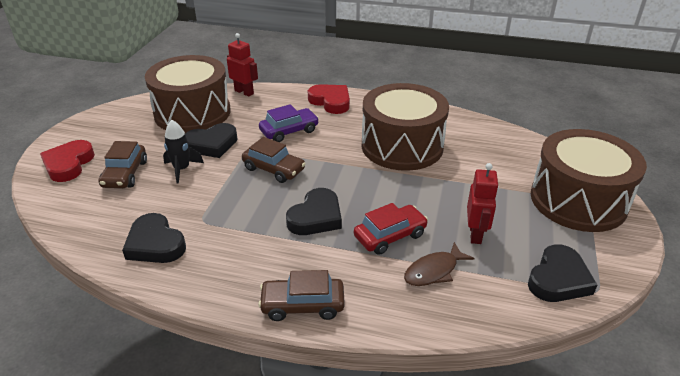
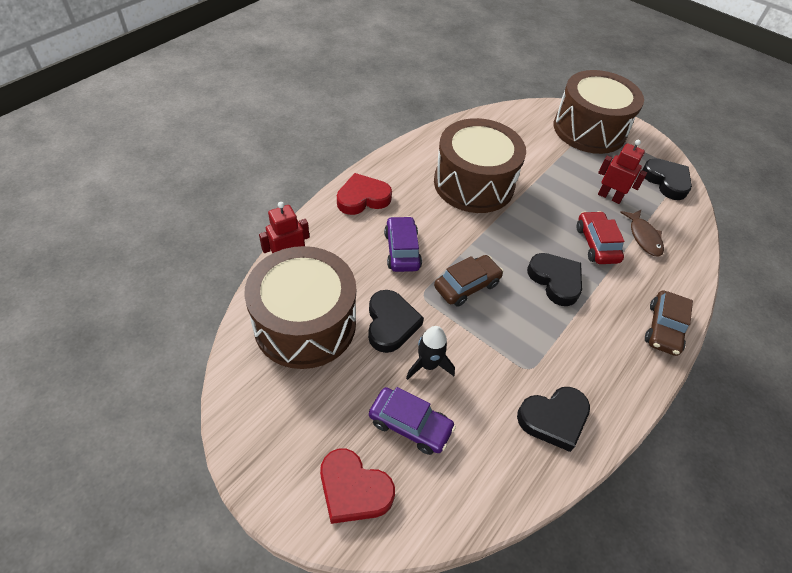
camera: 70 degrees left, 15 degrees up
(125, 174) = (410, 425): brown car -> purple car

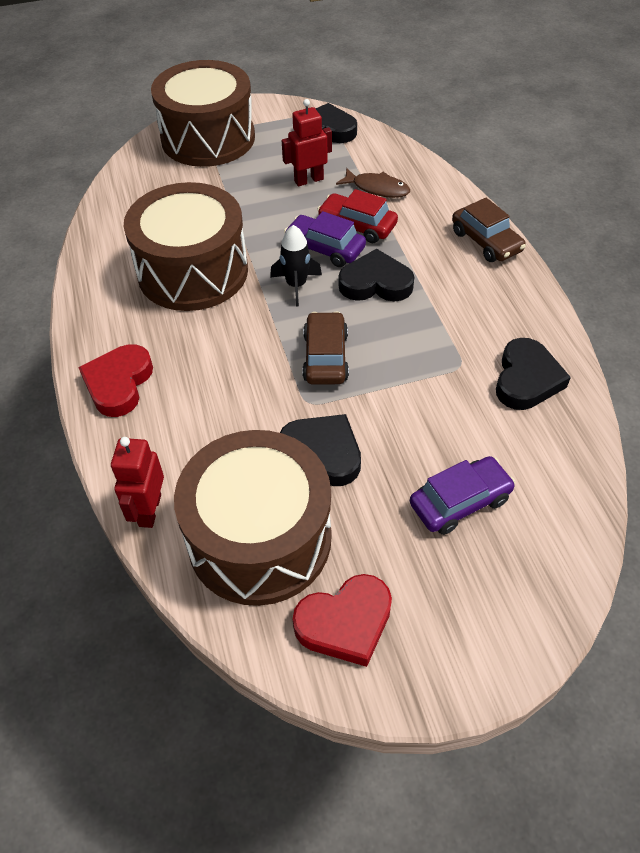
camera: 50 degrees left, 0 degrees up
(353, 489) = (503, 594): red heart -> red heart (345, 622)
(402, 250) = (231, 388): purple car -> purple car (325, 248)
(428, 365) = (399, 446): black rocket -> black rocket (296, 285)

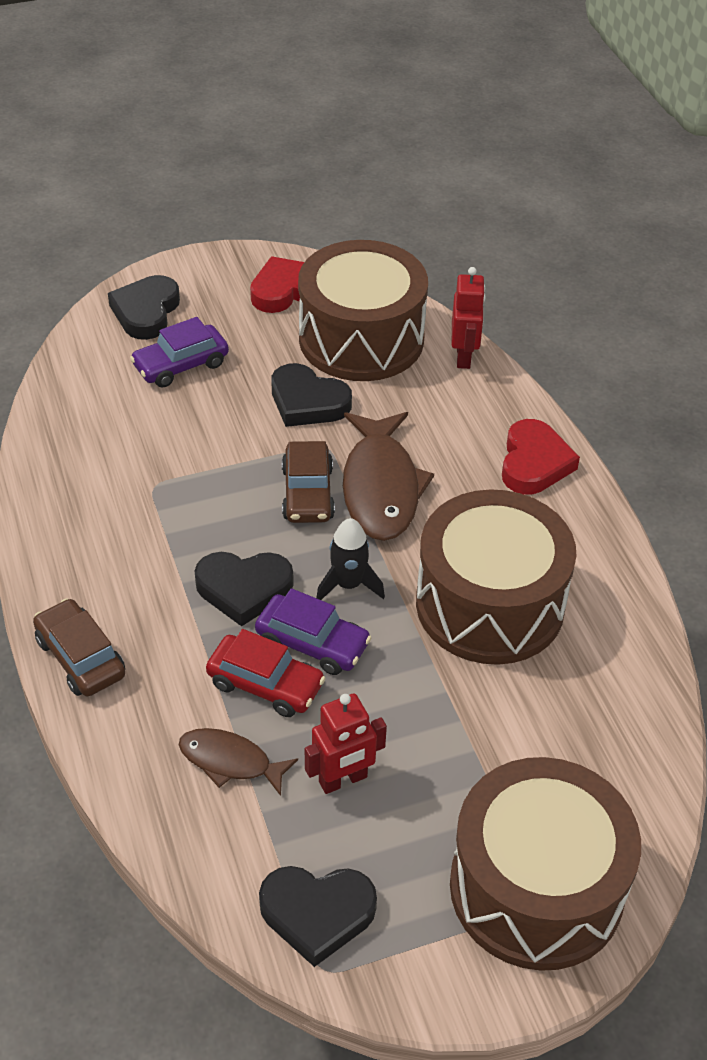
camera: 175 degrees right, 5 degrees down
(261, 362) = (381, 487): none -> brown fish
(526, 379) = (84, 471): black heart -> black heart (146, 312)

